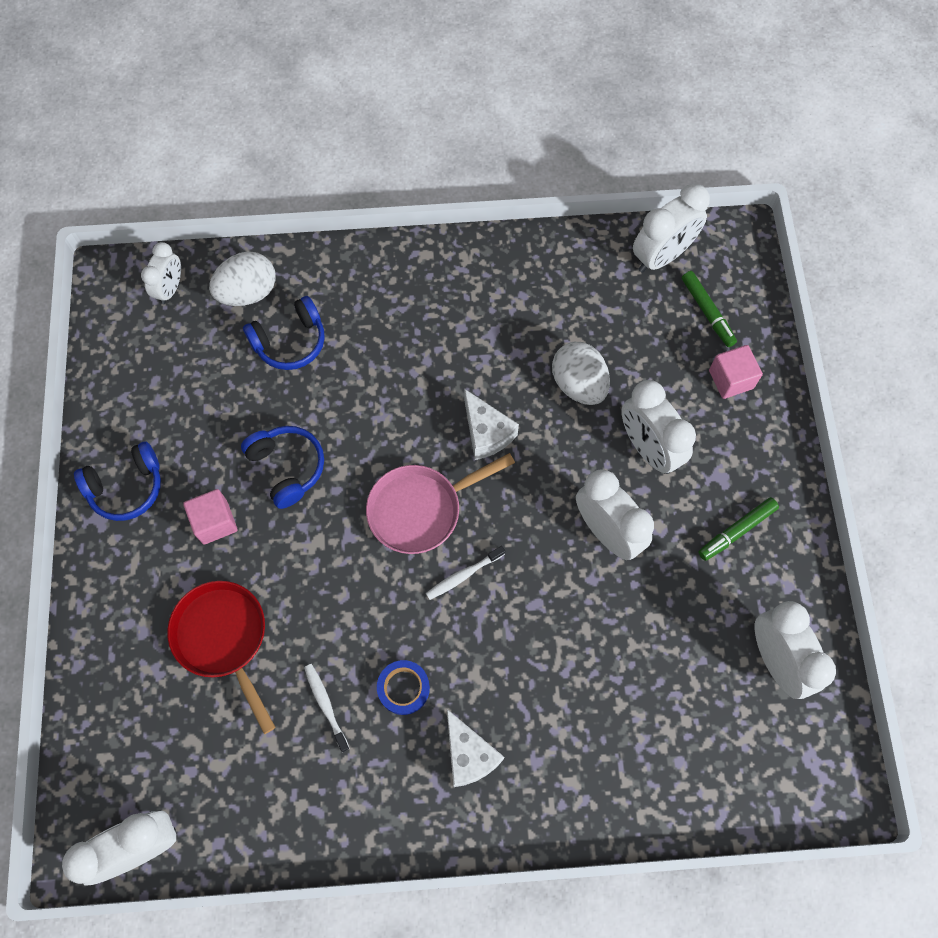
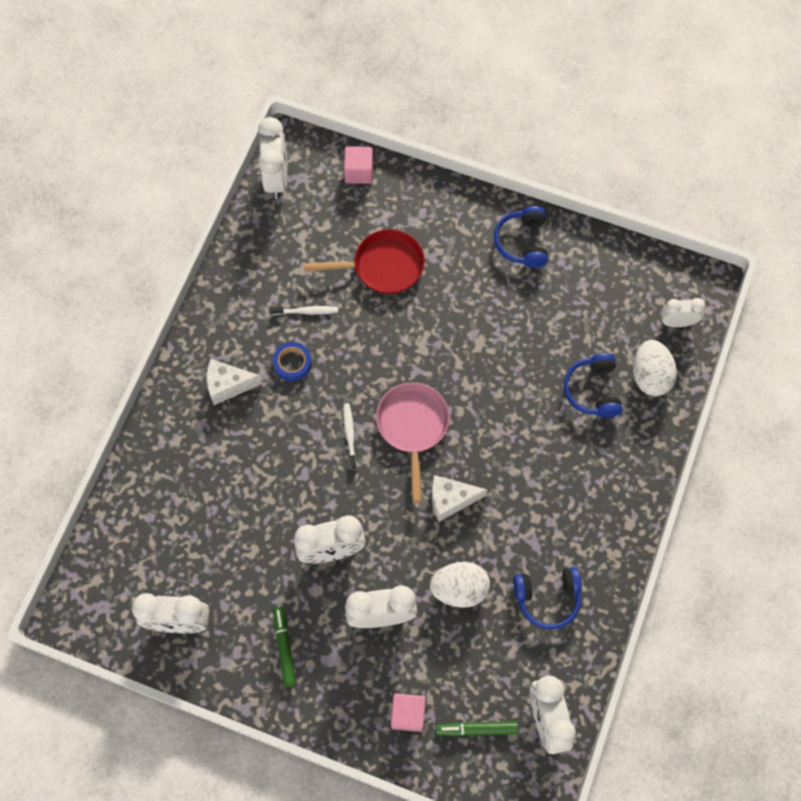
camera: 115 degrees right, 0 degrees up
(170, 289) = (677, 322): white clock -> white clock turned 135 degrees clockwise
(215, 522) = (469, 289): pink cube -> pink cube (359, 172)
(287, 467) = (488, 350): blue headphones -> blue headphones (547, 598)

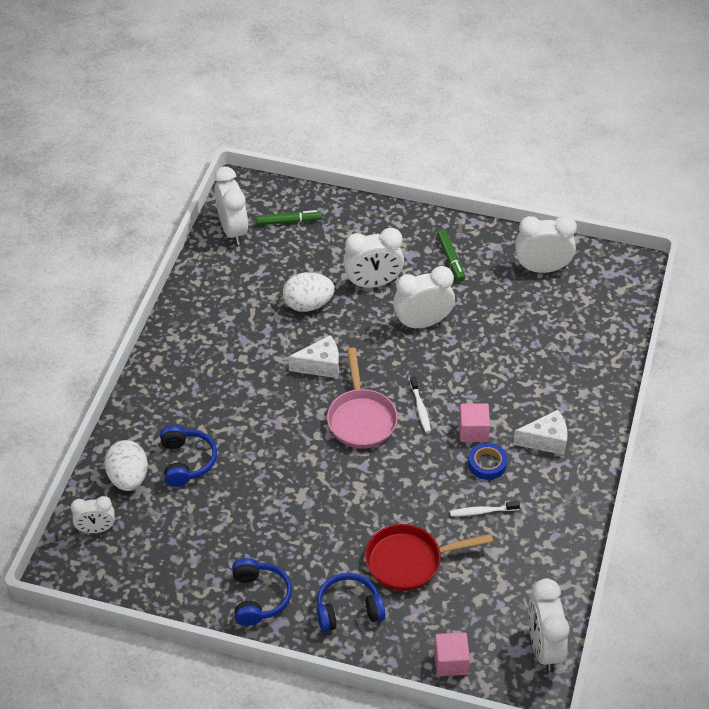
camera: 175 degrees right, 20 degrees down
(408, 714) = (344, 226): pink cube -> pink cube (473, 431)
(547, 598) = (232, 303): blue headphones -> blue headphones (348, 609)

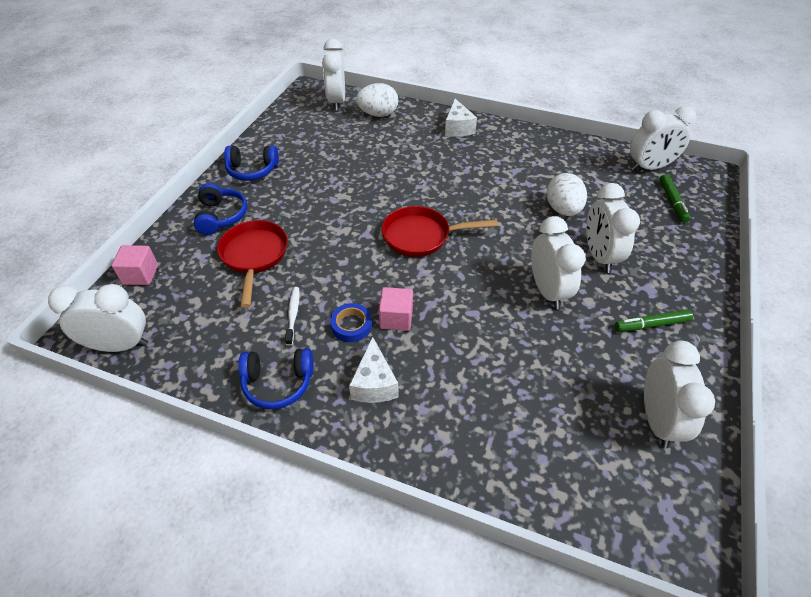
camera: 95 degrees right, 0 degrees up
(96, 529) = (337, 102): white clock -> white clock, size x1.62
(187, 461) = (388, 139): blue headphones -> blue headphones (278, 383)
(320, 365) = (486, 213): white cheese -> white cheese (458, 128)
(361, 419) = (421, 236): pink pan -> red pan
(420, 408) = (430, 279): white toothbrush -> none

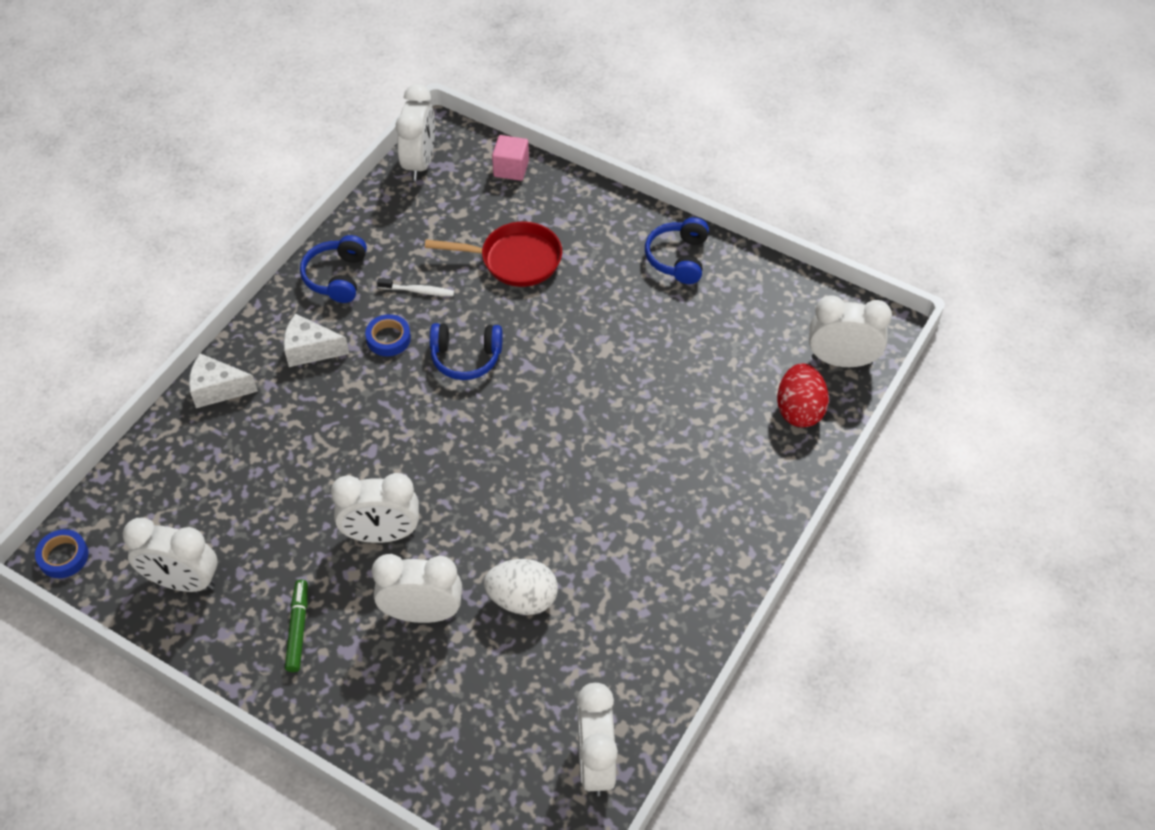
camera: 100 degrees right, 5 degrees up
(221, 216) = (592, 230): blue headphones -> blue headphones (466, 358)
(378, 114) = (799, 410): white egg -> red egg
(396, 318) = (386, 378): pink cube -> none
(421, 236) = (509, 422): red pan -> none
(458, 128) = (747, 511): white cheese -> white cheese (217, 389)
(672, 202) = (506, 759): green marker -> none
(690, 547) = (63, 556): none -> blue tape

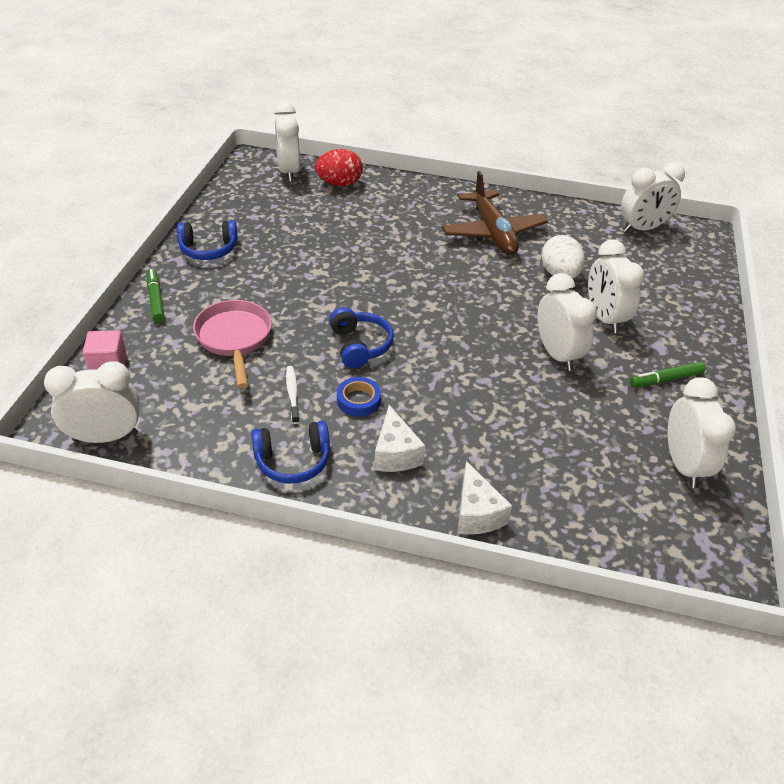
camera: 110 degrees left, 10 degrees down
(63, 556) = (729, 569): blue tape -> none
(515, 260) = (234, 338): red pan -> pink pan
(599, 208) = (156, 299): none -> green marker
(637, 555) = (492, 232): none -> brown plane

